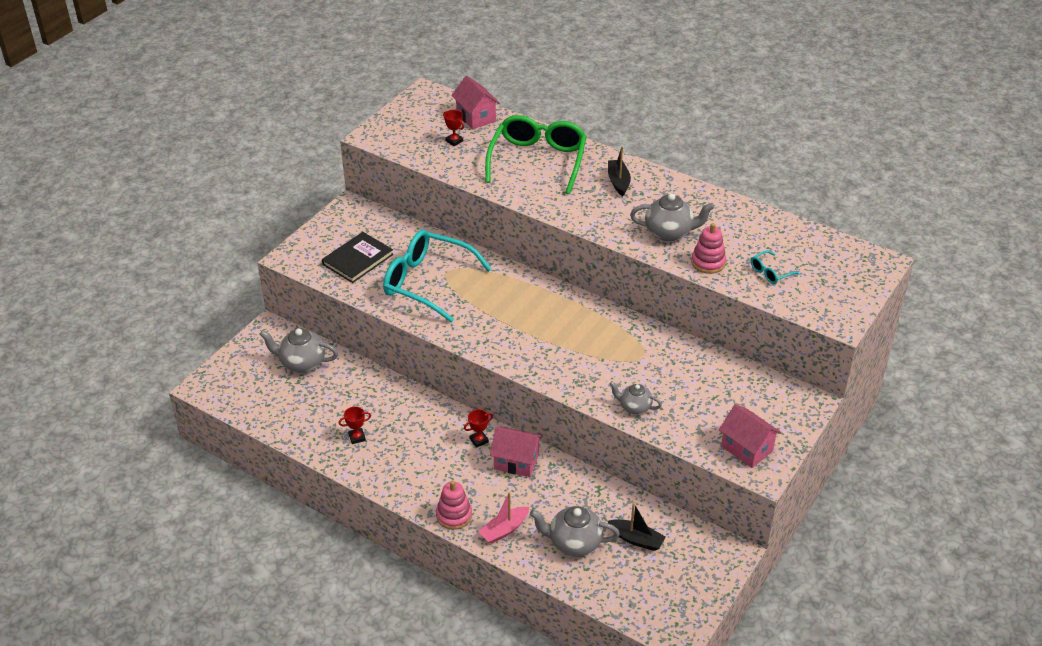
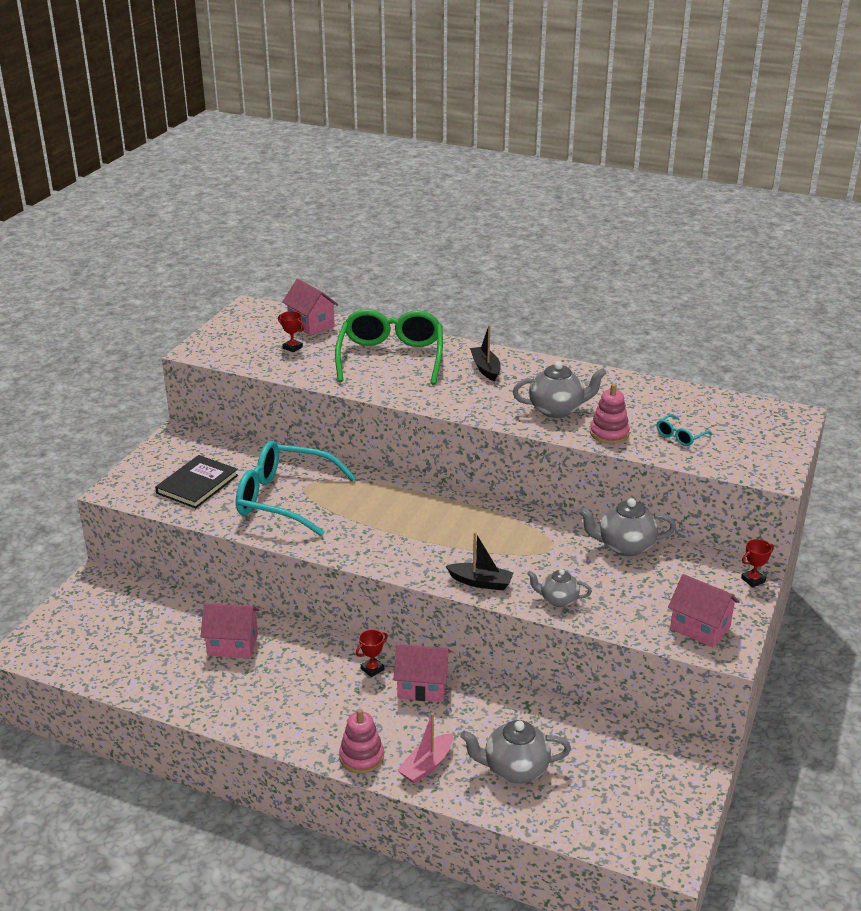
camera: 10 degrees left, 10 degrees down
(302, 363) = (142, 611): grey teapot -> grey teapot (624, 546)
(357, 437) = (224, 684): red trophy -> red trophy (753, 580)
(370, 403) = (232, 644): none -> pink house
(636, 539) = (587, 755): black boat -> black boat (481, 582)

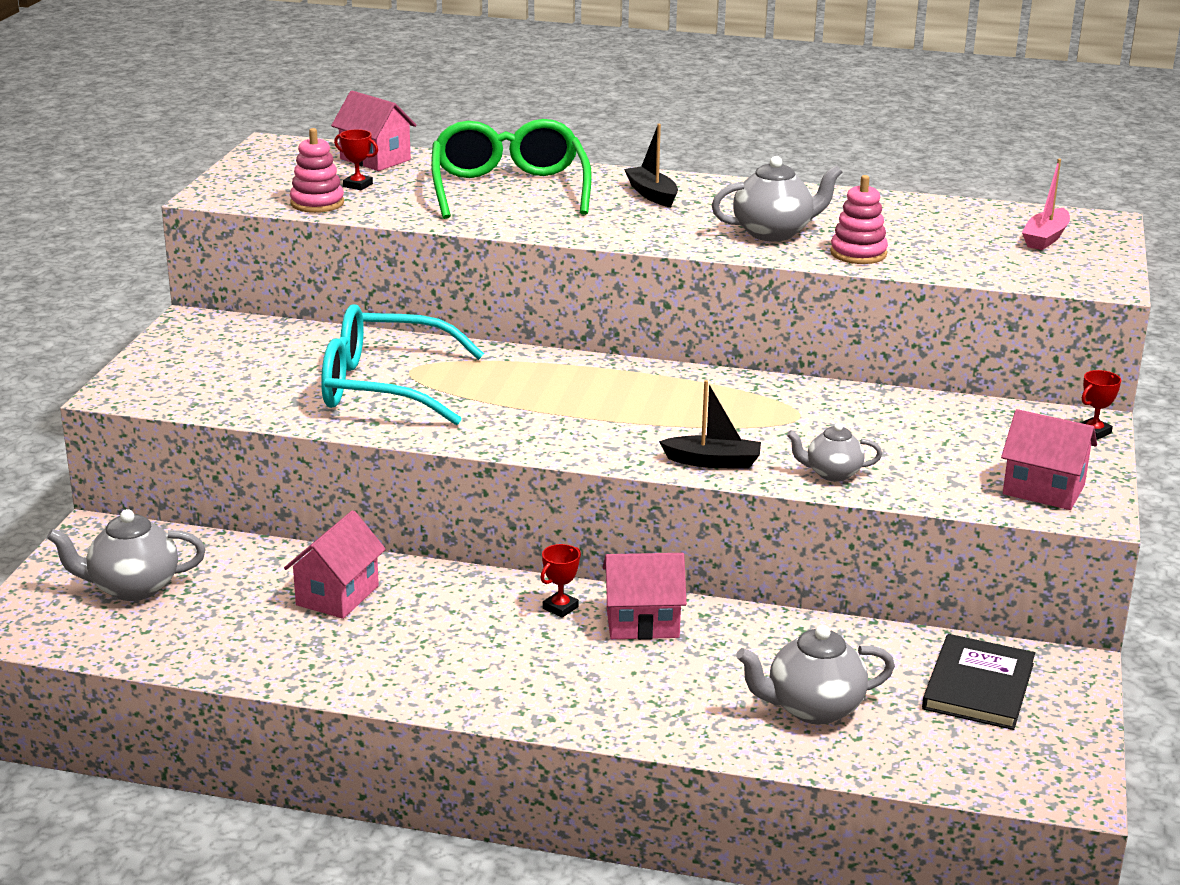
camera: 10 degrees left, 5 degrees down
(197, 484) = (244, 378): black book -> black book (978, 686)
(232, 644) = (337, 595): pink house -> pink house turned 60 degrees counterclockwise
(361, 757) = (581, 714): pink stacking toy -> pink stacking toy (317, 203)
(426, 765) = (682, 715): pink boat -> pink boat (1045, 238)
(624, 546) = (901, 408): grey teapot -> grey teapot (132, 588)
(680, 436) = (958, 251): turquoise glasses -> none

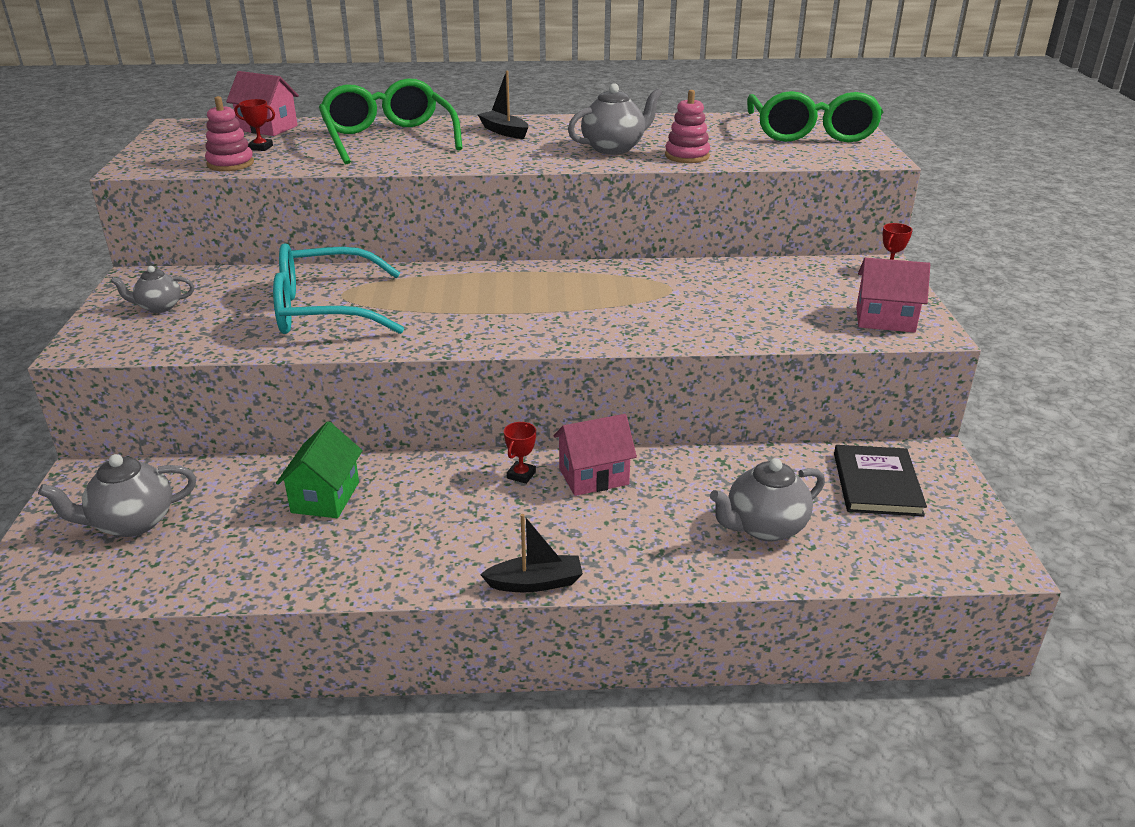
camera: 15 degrees left, 5 degrees up
(337, 595) = (325, 497): pink house -> green house
(713, 462) = (625, 334): black boat -> black boat (535, 583)
(832, 473) = (723, 330): grey teapot -> grey teapot (159, 307)
(1045, 238) = (811, 132): pink boat -> green glasses

